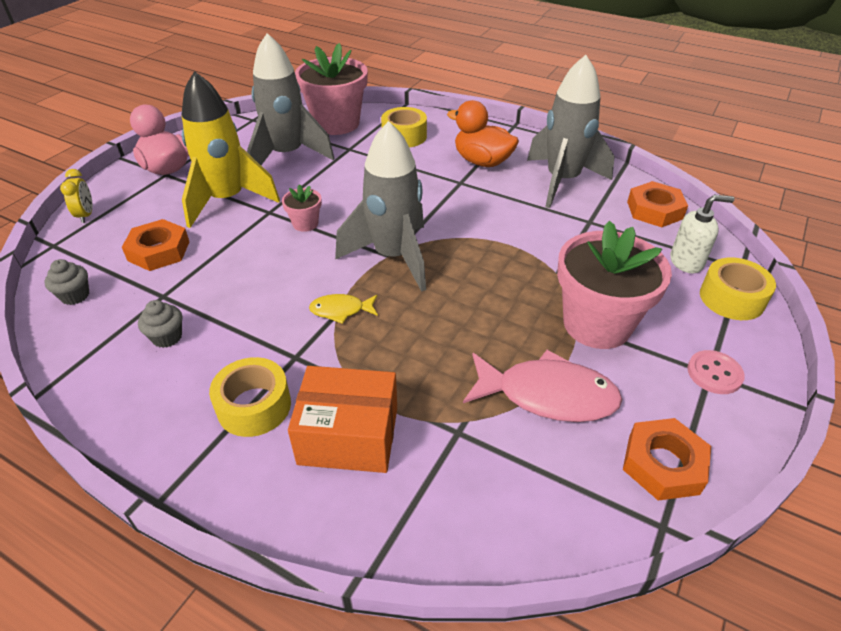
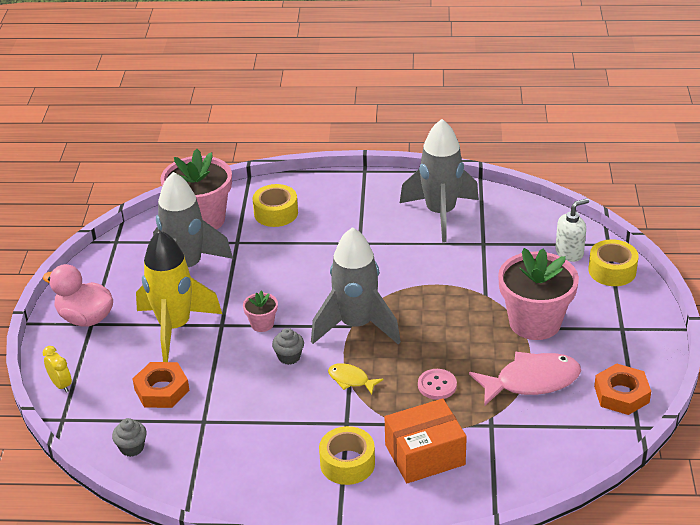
camera: 25 degrees left, 5 degrees down
(167, 337) = (239, 447): grey cupcake -> grey cupcake (289, 357)
(341, 310) = (351, 380): yellow fish -> yellow fish turned 60 degrees clockwise
(482, 161) = (363, 217): orange duck -> none
(654, 210) = (525, 217): orange nut -> none
(714, 373) = (625, 328): pink button -> pink button (437, 385)

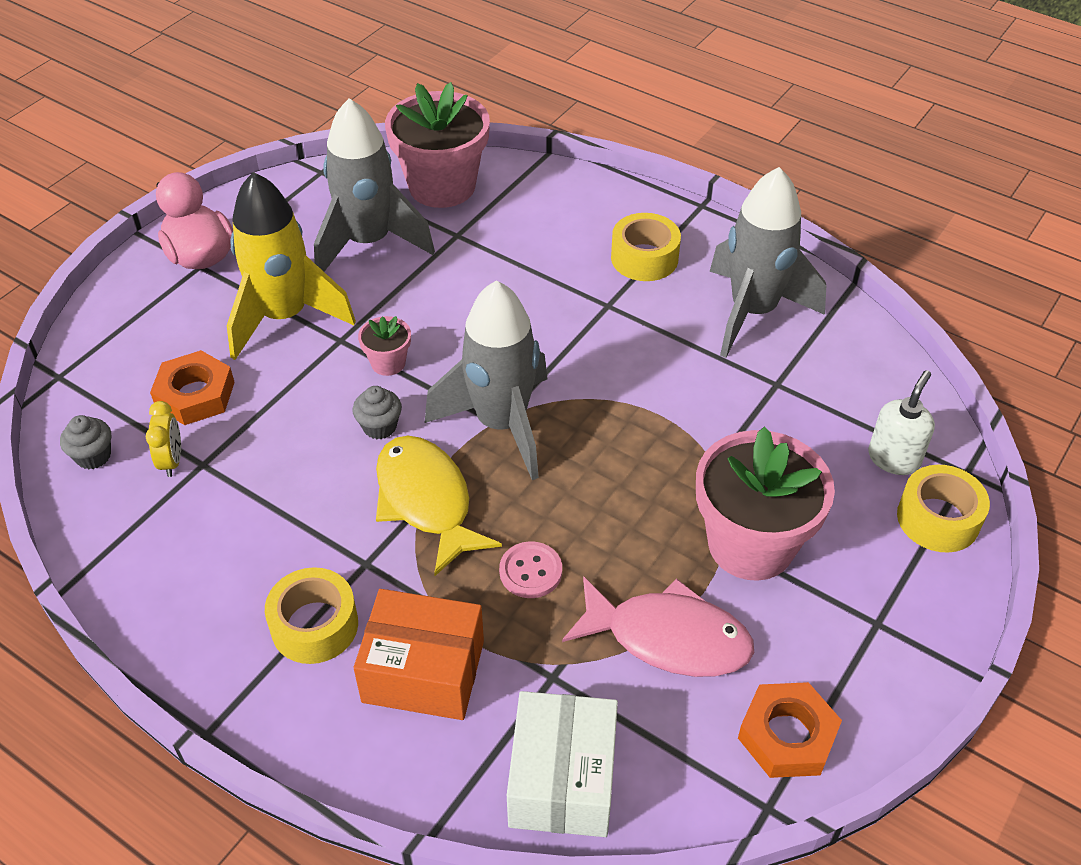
camera: 30 degrees right, 10 degrees up
(61, 385) = (97, 330): yellow clock -> yellow clock (172, 461)
(276, 213) = (538, 216): yellow tape -> yellow tape (644, 258)
(351, 380) = (426, 501): yellow fish -> yellow fish, size x1.95
(536, 464) = (562, 779): none -> white box
(569, 253) = (894, 458): white soap dispenser -> white soap dispenser turned 60 degrees counterclockwise

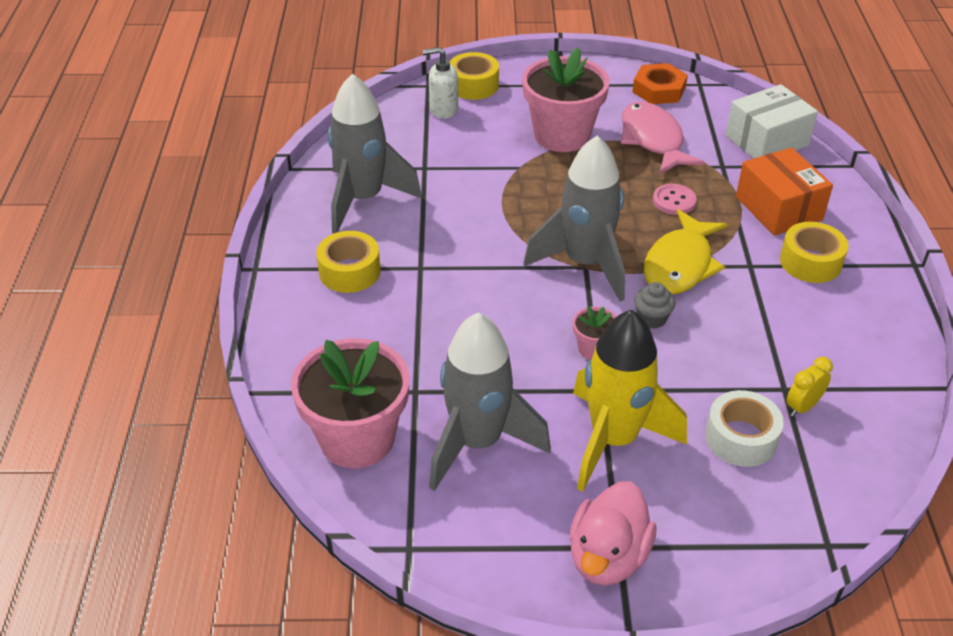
camera: 125 degrees left, 5 degrees down
(93, 456) = (854, 455): grey cupcake -> none
(195, 395) = (741, 438): orange nut -> white tape

